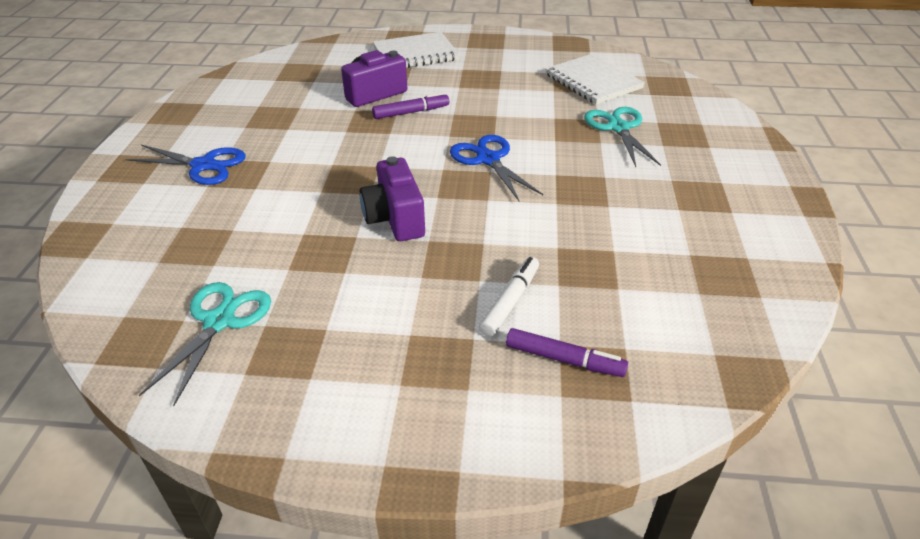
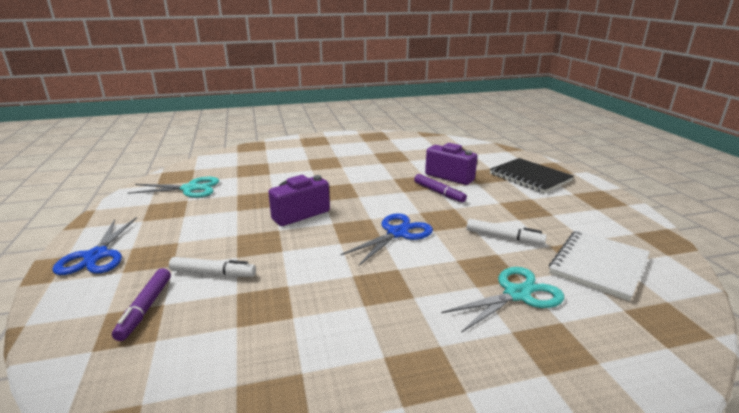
camera: 70 degrees right, 15 degrees down
(204, 165) = (326, 153): blue scissors -> blue scissors (96, 256)
(415, 54) = (530, 177): white notebook -> black notebook
(529, 106) = (504, 237): none -> white marker

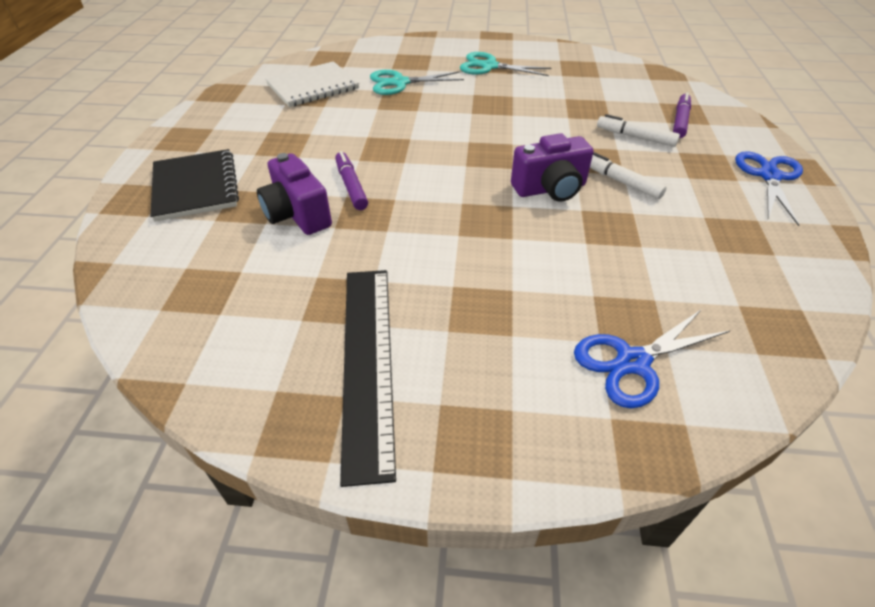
camera: 160 degrees left, 20 degrees up
(190, 189) = (728, 279): turquoise scissors -> turquoise scissors (489, 66)
(363, 147) = (367, 362): none -> black ruler
(397, 233) = (449, 142): blue scissors -> blue scissors (633, 362)
(504, 237) = (352, 119): white marker -> white marker (620, 181)

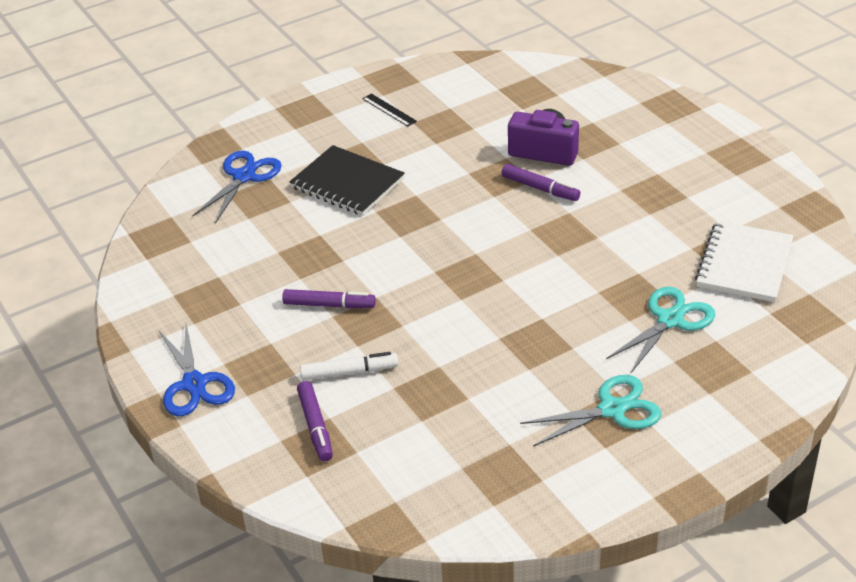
camera: 145 degrees right, 5 degrees down
(195, 187) = (647, 131): black notebook -> black notebook (347, 183)
(367, 362) = (389, 110): black ruler -> black ruler, size x0.42
(550, 189) = (383, 266): purple camera -> none
(620, 181) = (329, 305): white marker -> purple marker

